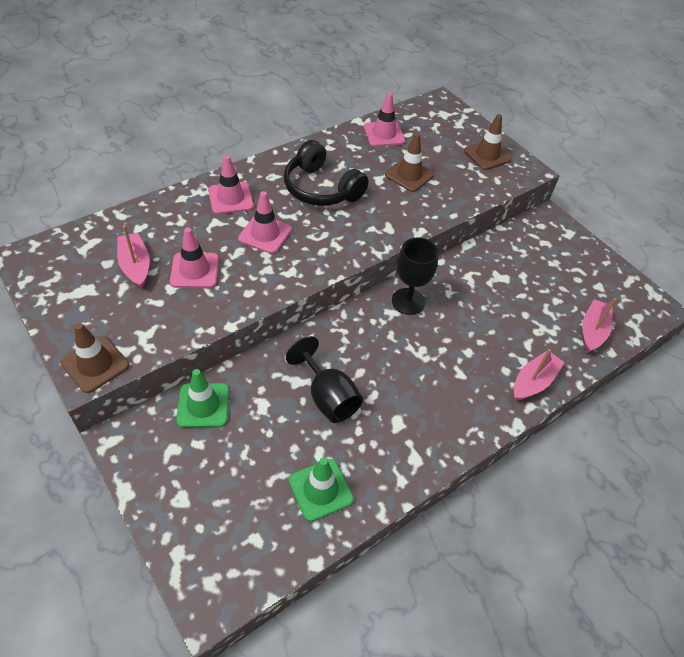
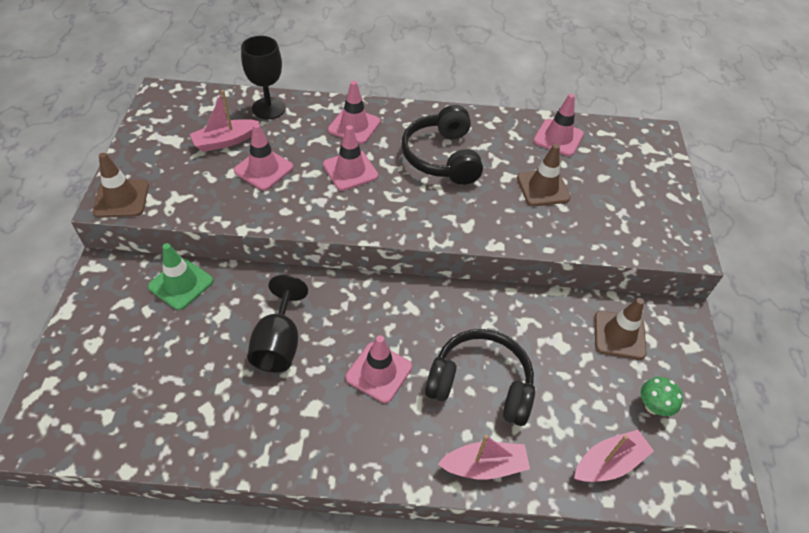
camera: 40 degrees right, 0 degrees up
(135, 266) = (225, 141): pink boat -> pink boat turned 135 degrees counterclockwise
(320, 489) = (192, 415): green traffic cone -> none
(408, 301) = (438, 307): black goblet -> black goblet (268, 108)
(415, 369) = (379, 372): none -> pink traffic cone
(482, 333) = (480, 384): none -> black headphones
(487, 155) = (653, 211): brown traffic cone -> brown traffic cone (619, 335)
(583, 282) = (653, 407): none -> green mushroom

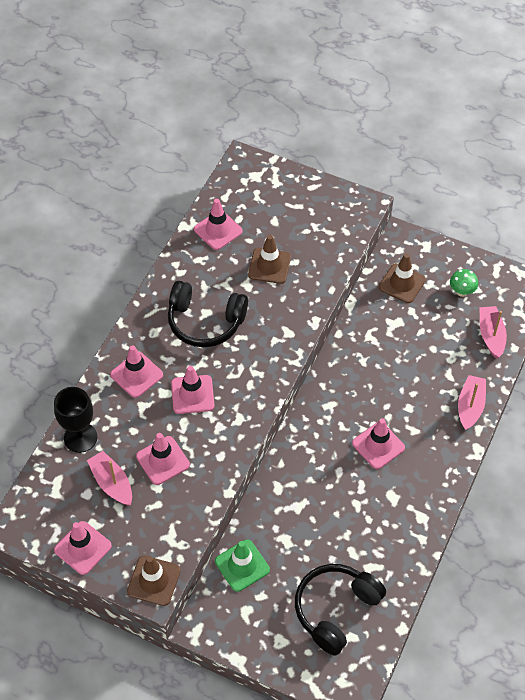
camera: 65 degrees left, 5 degrees up
(149, 140) = (83, 548): none -> pink traffic cone
(225, 141) = (112, 483): pink boat -> pink boat turned 150 degrees clockwise
(279, 343) = (329, 505): black goblet -> none
(480, 384) = (410, 385): black headphones -> black headphones (335, 610)

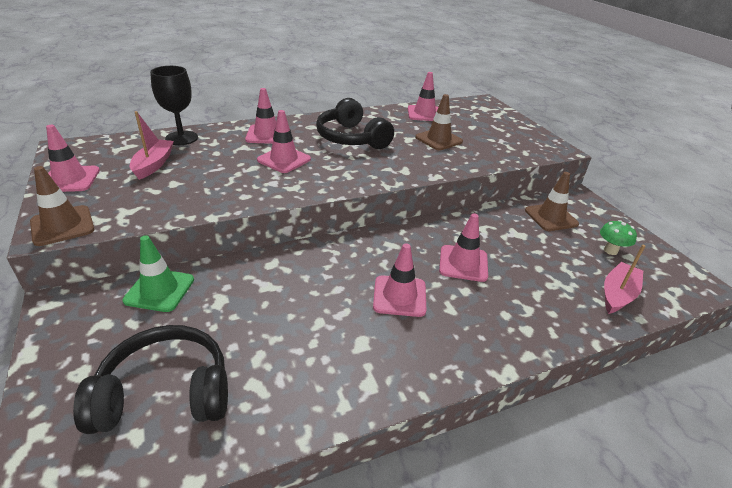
camera: 40 degrees right, 20 degrees down
(163, 460) = (204, 174): pink traffic cone -> pink traffic cone (463, 263)
(470, 406) = (537, 331): pink boat -> none

